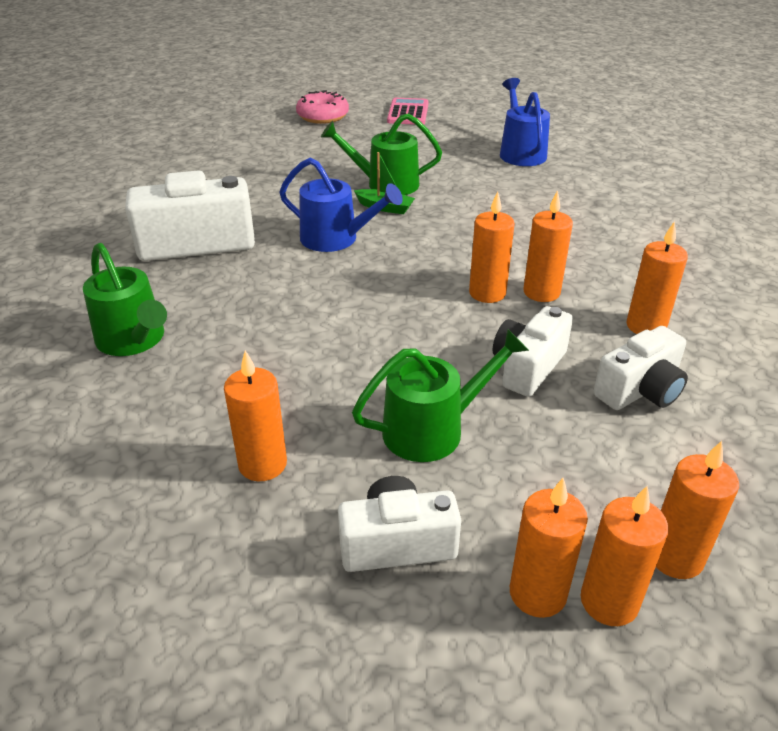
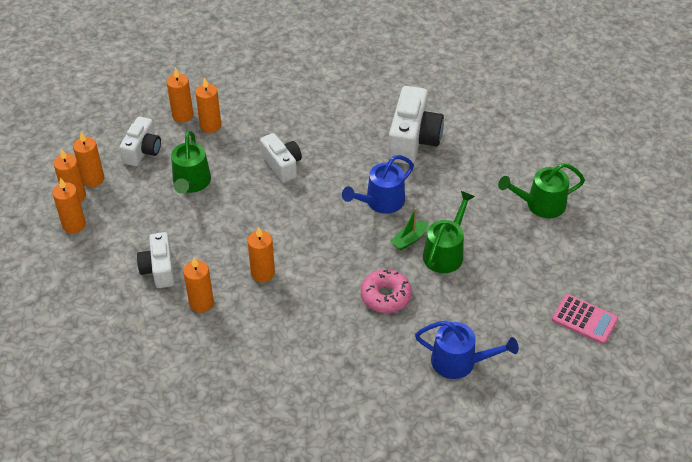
camera: 115 degrees right, 10 degrees up
(134, 340) = (326, 102): green watering can -> green watering can (541, 204)
(323, 116) = (600, 257): pink donut -> pink donut (385, 296)
(487, 293) = (278, 248): orange candle -> orange candle (182, 115)
(528, 367) = (206, 235): white camera -> white camera (282, 165)

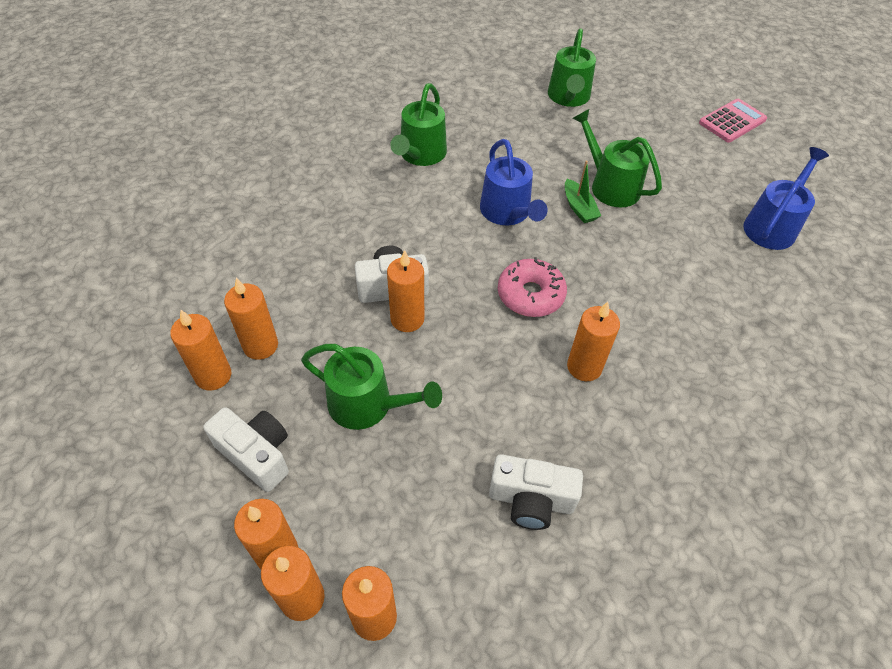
camera: 70 degrees left, 5 degrees up
(201, 303) = (618, 459): orange candle -> orange candle (407, 319)
(385, 296) = (661, 256): pink donut -> pink donut (530, 295)
(413, 140) = (420, 154): white camera -> green watering can

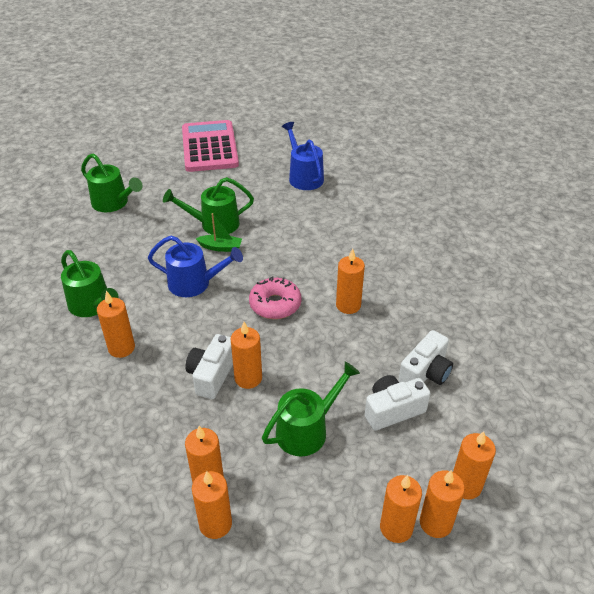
camera: 60 degrees left, 10 degrees down
(256, 454) = (308, 515): white camera -> white camera (392, 410)
(382, 201) = (121, 348): none -> orange candle
(732, 121) = (209, 147): pink calculator -> pink calculator, size x1.78

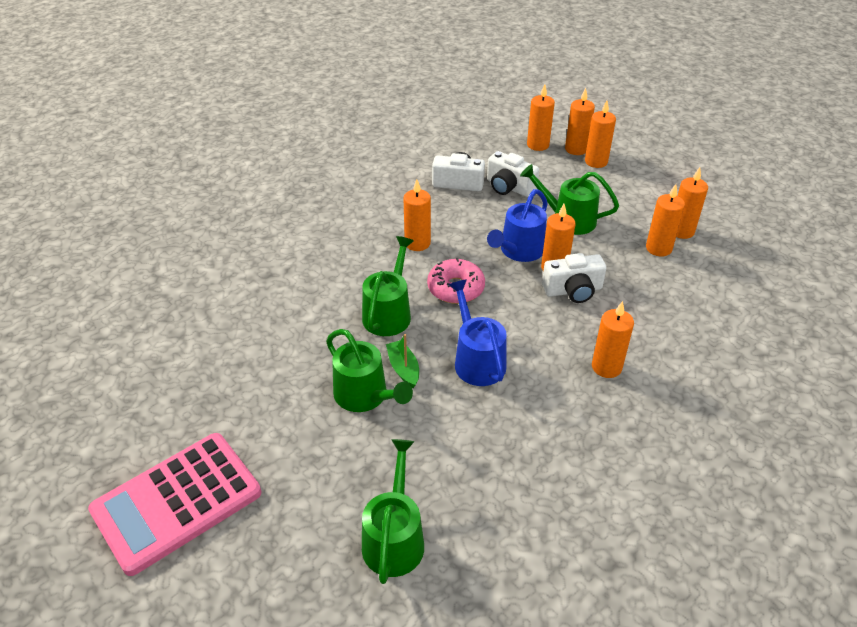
camera: 120 degrees left, 0 degrees up
(92, 305) = (581, 428): green watering can -> green watering can (389, 313)
(304, 177) = (210, 357): blue watering can -> blue watering can (519, 251)

